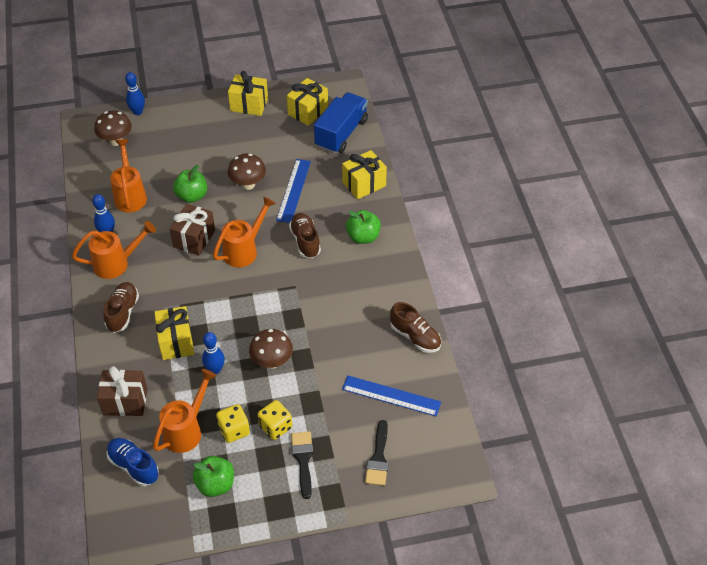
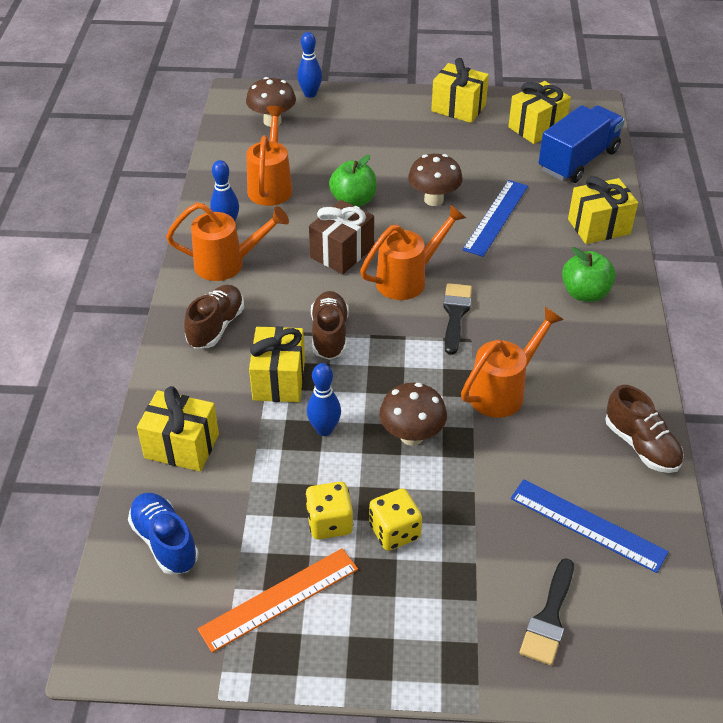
camera: 15 degrees right, 5 degrees down
(125, 401) = (182, 446): brown gift -> yellow gift
(186, 430) = (258, 506): orange watering can -> orange watering can (503, 391)
(215, 484) = (279, 599): green apple -> orange ruler
(303, 460) = (426, 593): black brush -> black brush (455, 314)
(305, 241) = (498, 283): brown shoe -> brown shoe (329, 335)

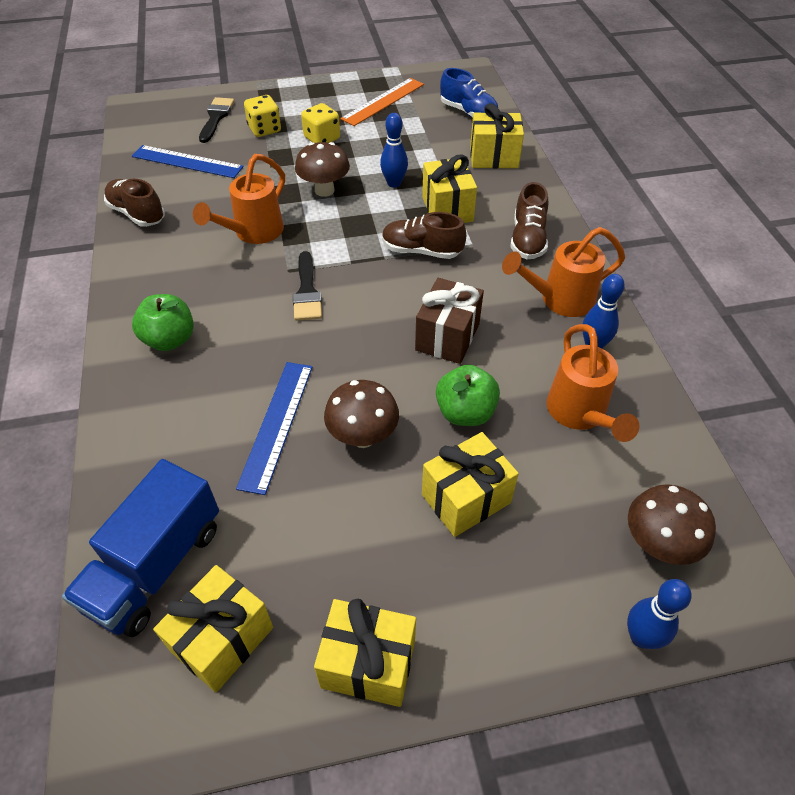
camera: 165 degrees right, 5 degrees up
(329, 335) = (421, 251): brown shoe -> brown shoe turned 120 degrees clockwise
(329, 523) = (367, 136): yellow dice -> yellow dice (264, 129)
(408, 279) = (364, 319): orange watering can -> none
(599, 226) = (141, 437): yellow gift -> yellow gift (466, 498)

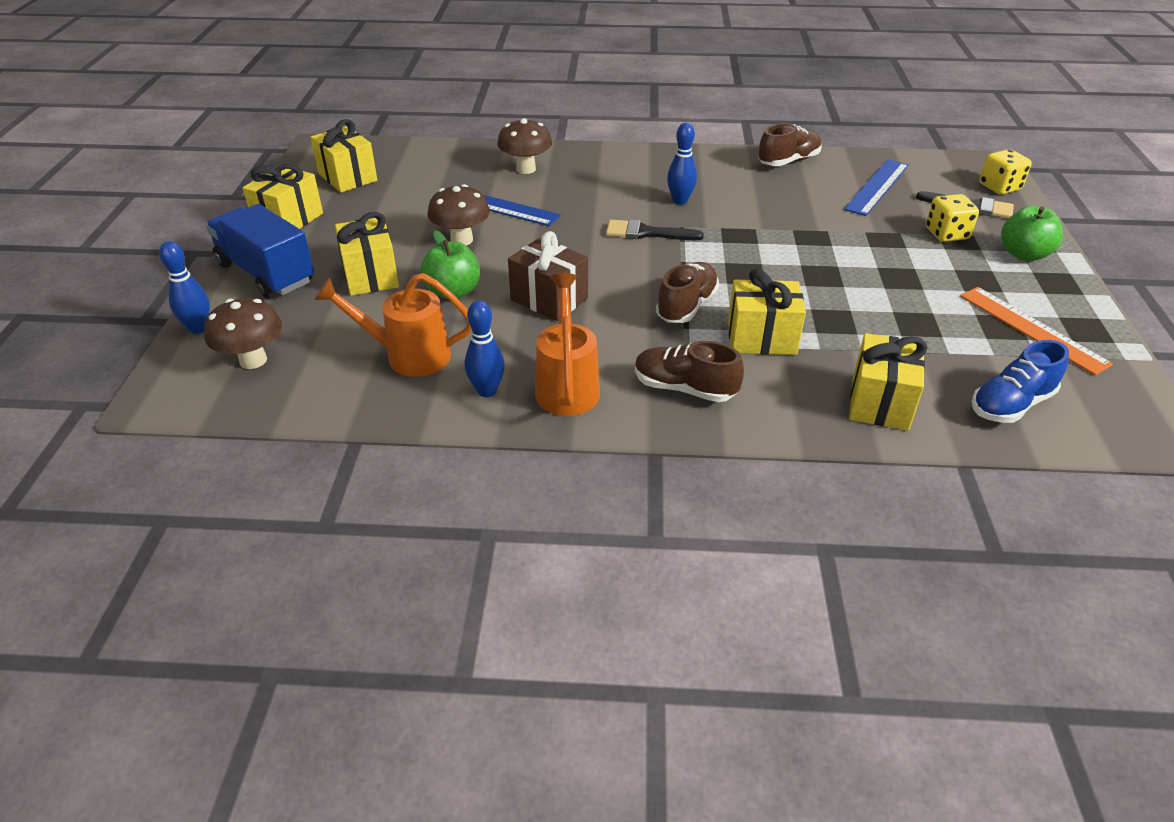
camera: 105 degrees right, 10 degrees down
(156, 566) = (413, 160): blue truck -> blue truck (266, 273)
(170, 339) = (613, 170): green apple -> green apple (1023, 254)
(253, 233) = (745, 213): orange watering can -> none
(322, 138) = (927, 270): yellow dice -> yellow dice (999, 187)
(324, 190) = (813, 259): brown mushroom -> brown mushroom (526, 169)
(394, 183) = (822, 307): blue bowling pin -> blue bowling pin (680, 201)

